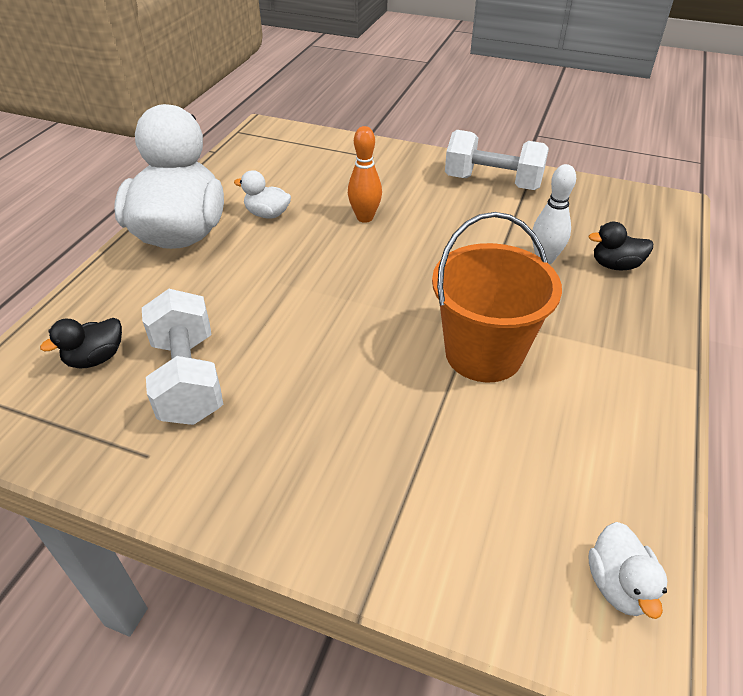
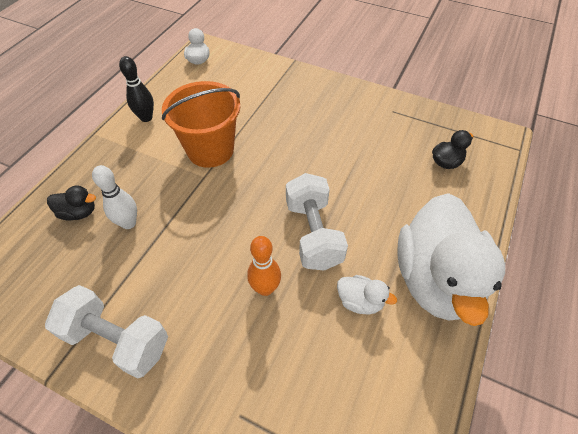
camera: 175 degrees left, 10 degrees up
(188, 378) = (385, 146): white dumbbell -> white dumbbell (313, 234)
(630, 405) = (146, 118): none -> black bowling pin

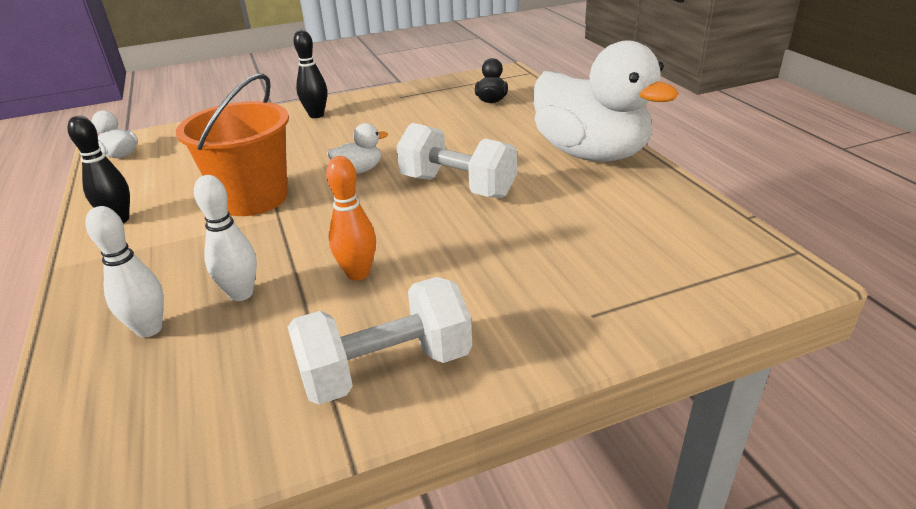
camera: 45 degrees left, 20 degrees down
(79, 212) = (149, 329): black duck -> white bowling pin
(265, 288) = (475, 238): orange bowling pin -> orange bowling pin (358, 273)
(322, 94) = (316, 115): none -> black bowling pin
(360, 301) = (562, 195): white duck -> white duck (359, 170)

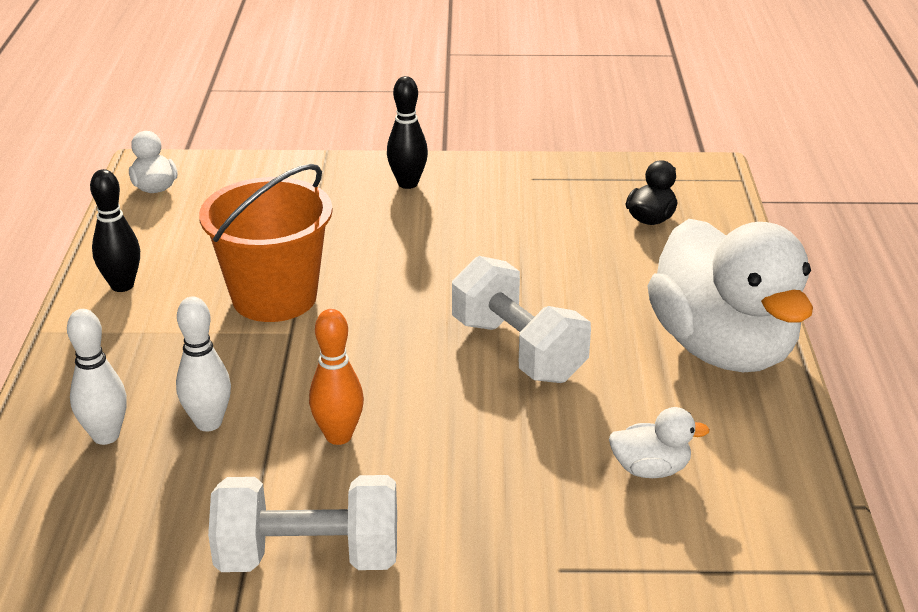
camera: 20 degrees right, 0 degrees up
(359, 170) = (414, 290): white duck -> white duck (650, 469)

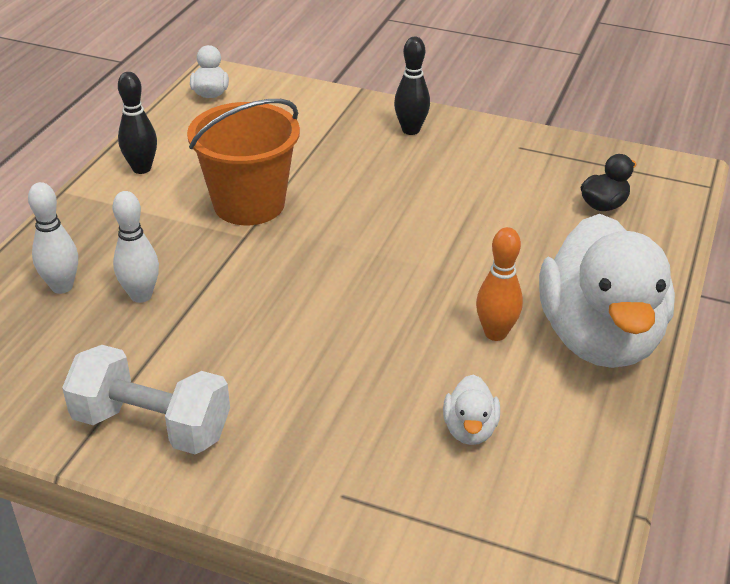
camera: 20 degrees right, 5 degrees up
(338, 436) = (232, 332): orange bowling pin -> orange bowling pin (495, 333)
(517, 350) = (418, 295): white dumbbell -> none
(650, 469) = (469, 429): white duck -> white duck turned 75 degrees clockwise

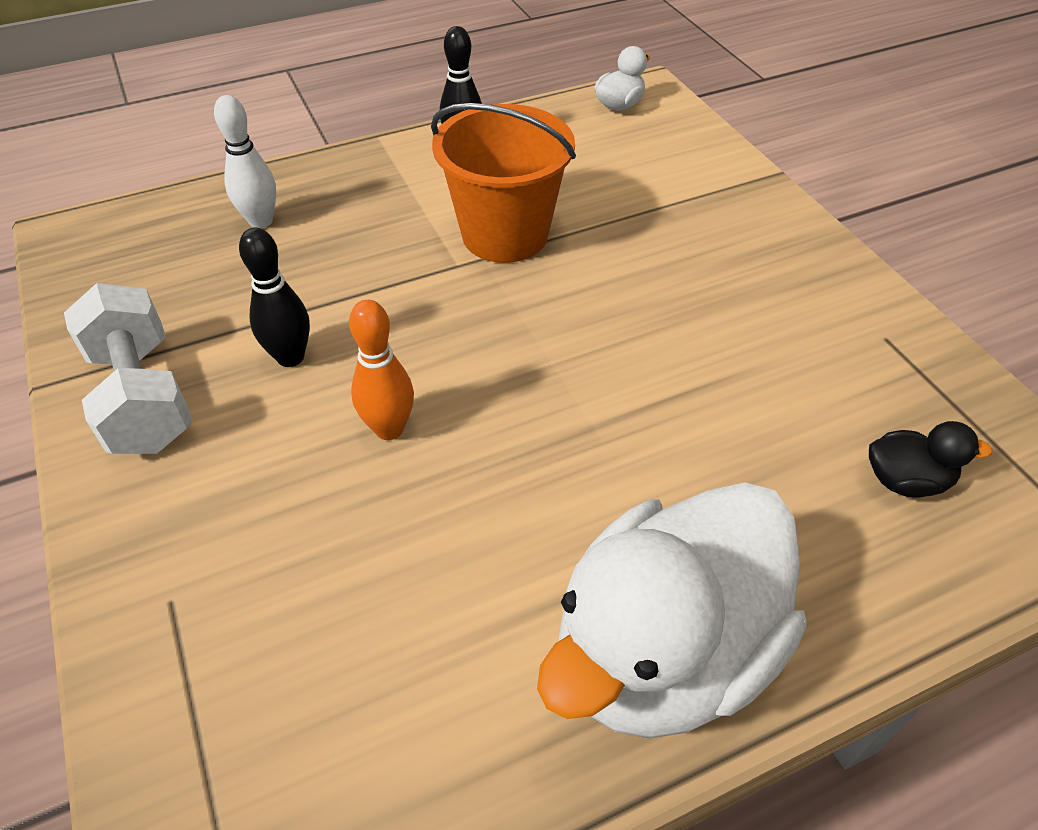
camera: 45 degrees right, 10 degrees up
(141, 295) = (301, 268): white bowling pin -> none
(410, 130) = (775, 246): black bowling pin -> black bowling pin (290, 357)
(469, 429) = (370, 638): white duck -> none
(495, 333) = (550, 546): orange bowling pin -> orange bowling pin (389, 429)

